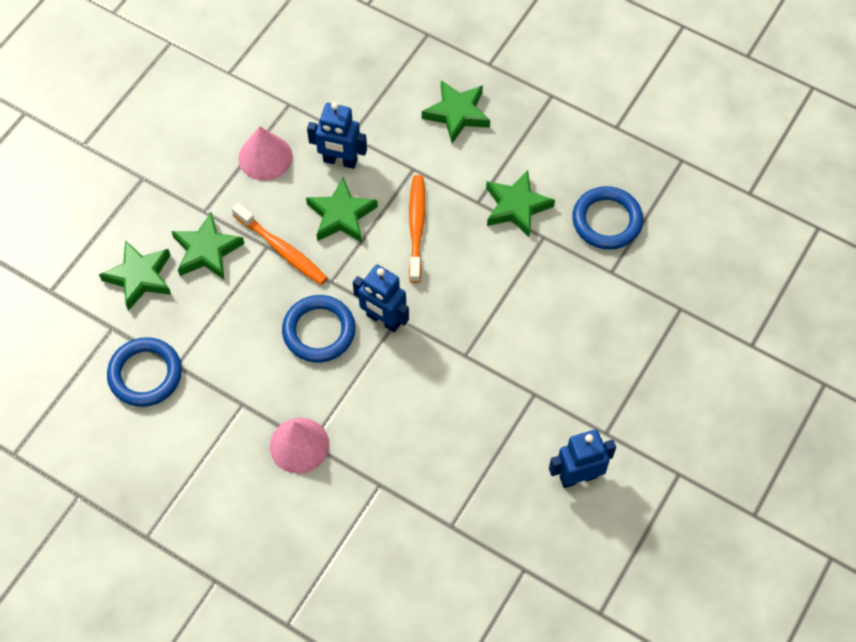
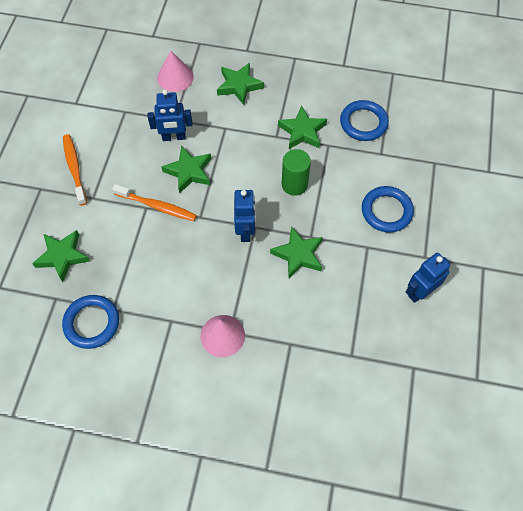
camera: 20 degrees left, 0 degrees up
(206, 251) = (104, 223): green star -> green star (298, 255)
(265, 157) = (121, 150): pink cone -> pink cone (175, 77)
(319, 331) = (204, 252): blue ring -> blue ring (386, 211)
(383, 320) = (245, 231): blue robot -> blue robot turned 105 degrees counterclockwise
(416, 227) = (242, 164): orange toothbrush -> orange toothbrush (74, 168)
(474, 278) = (294, 184): none -> green cylinder

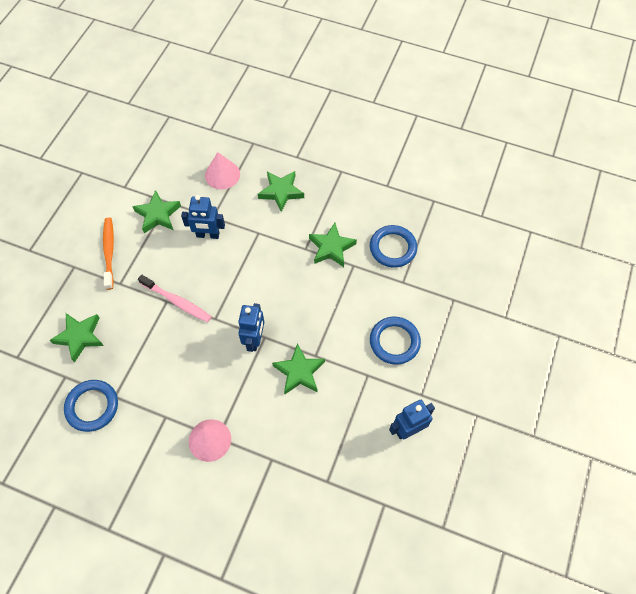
camera: 10 degrees right, 0 degrees up
(157, 206) = (177, 301): orange toothbrush -> pink toothbrush
(189, 172) = (214, 272): green star -> green star (158, 215)
(294, 184) = (311, 300): green cylinder -> none

